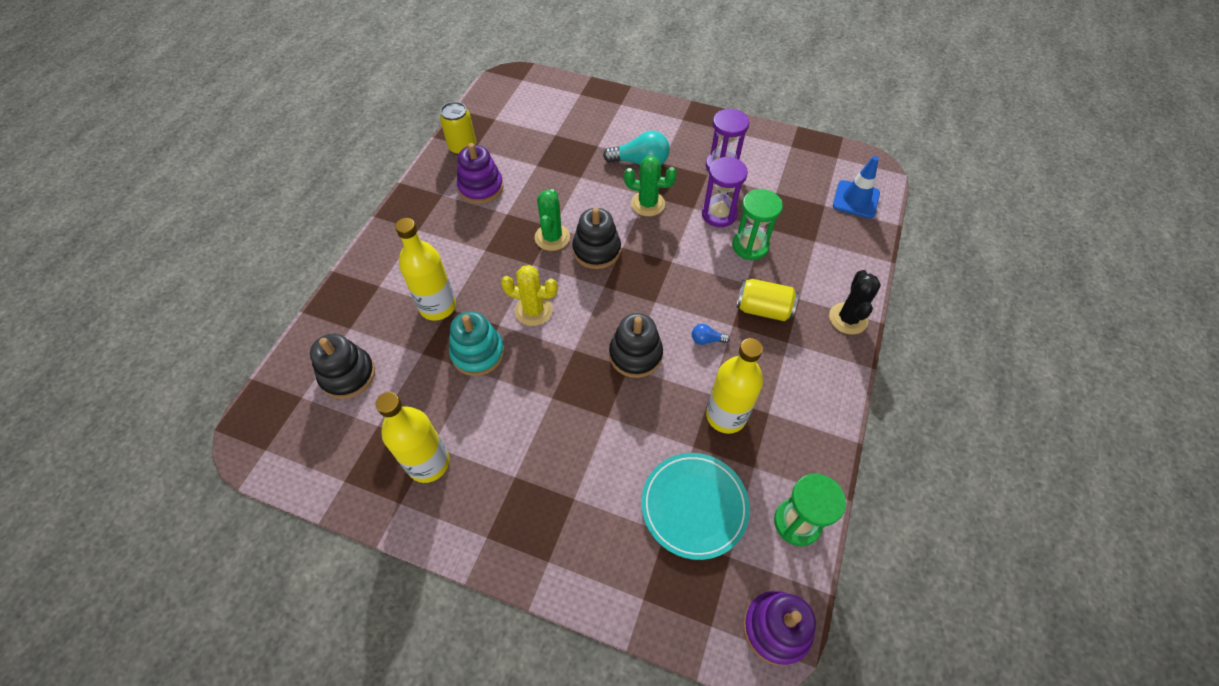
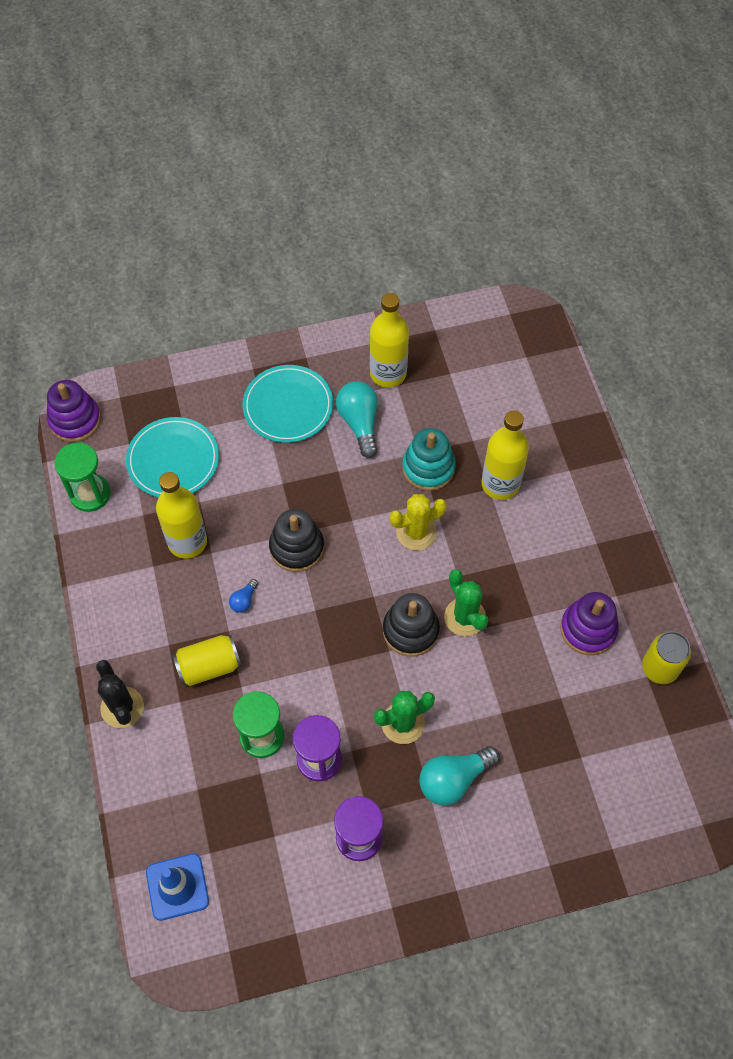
camera: 145 degrees right, 5 degrees up
(348, 375) = (511, 390): black stacking toy -> none
(497, 430) = (359, 423): none -> turquoise light bulb
(546, 491) = (288, 406): none -> turquoise plate
(706, 339) = (244, 600): blue light bulb -> blue light bulb turned 150 degrees clockwise

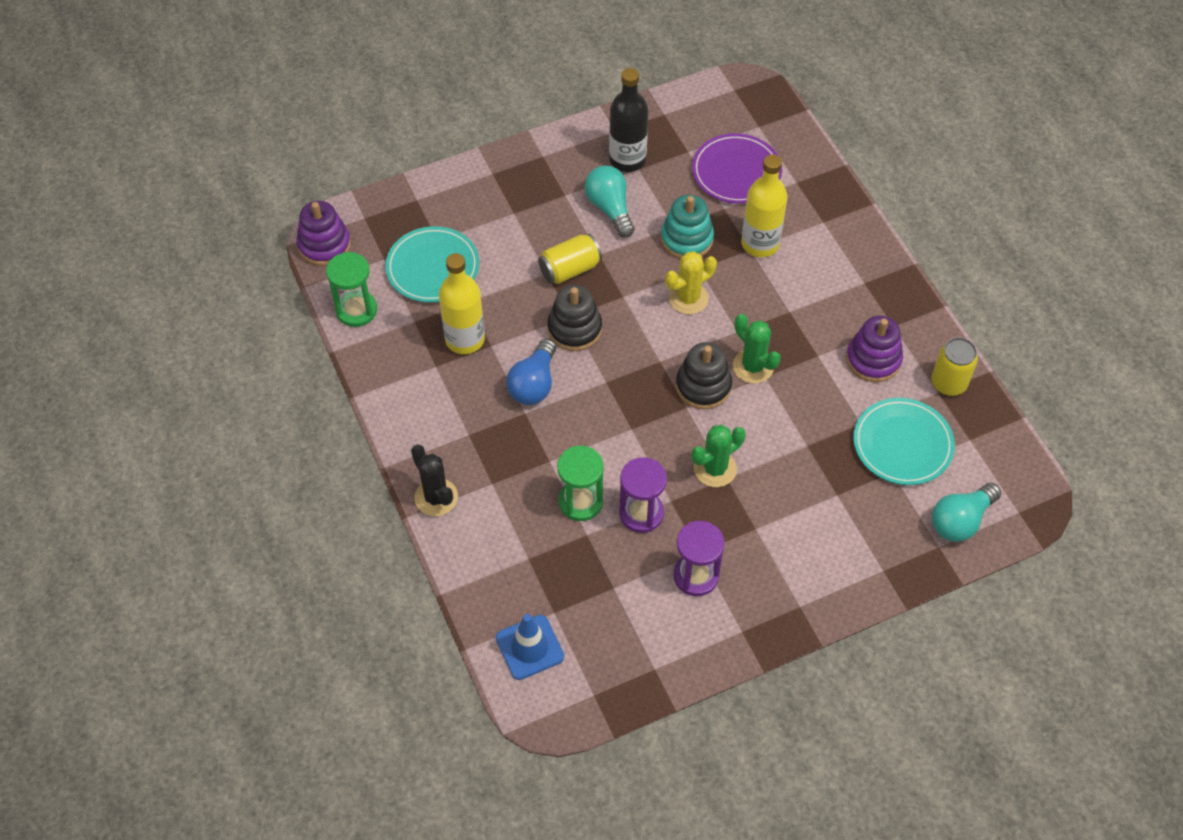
camera: 10 degrees left, 5 degrees down
(209, 666) = (513, 448): yellow can -> yellow can (570, 269)
(244, 600) = (534, 384): blue light bulb -> blue light bulb, size x2.05
(288, 406) = (535, 203): turquoise plate -> turquoise plate (902, 444)
(388, 373) = (627, 159): yellow bottle -> black bottle
(453, 779) = (775, 510): turquoise light bulb -> turquoise light bulb (960, 521)
(493, 403) = (736, 172): none -> purple plate

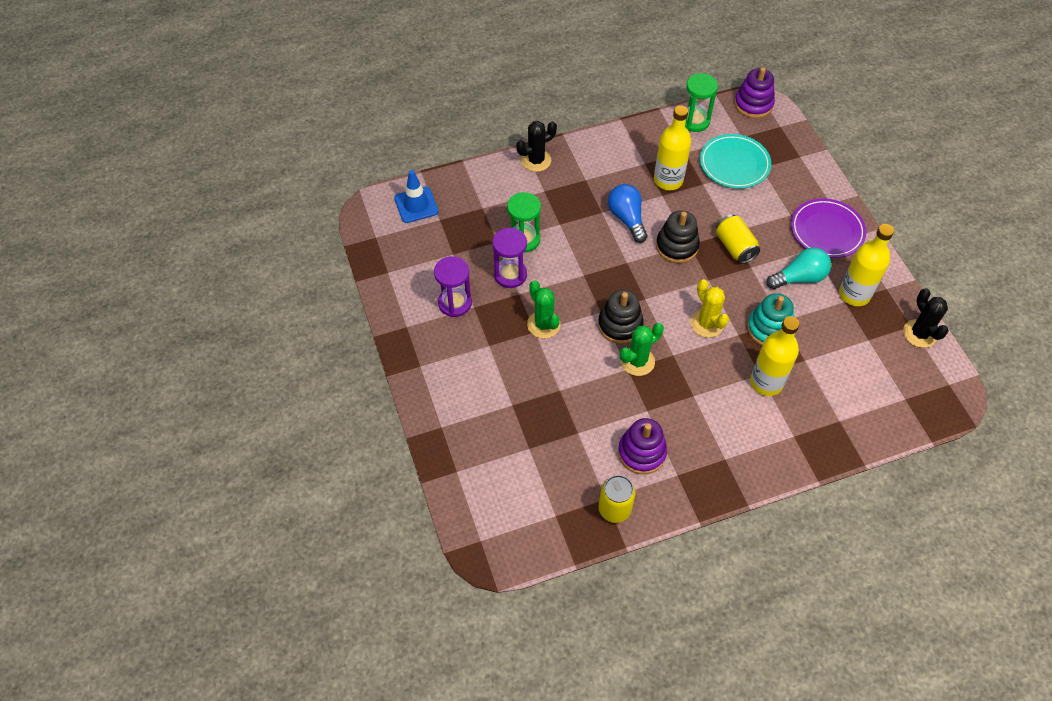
camera: 95 degrees right, 0 degrees up
(534, 384) = (627, 218): blue light bulb -> blue light bulb turned 45 degrees clockwise
(627, 159) = (854, 294): black bottle -> yellow bottle
(673, 107) = (919, 334): none -> black cactus
(736, 172) = (847, 374): purple plate -> purple plate (827, 231)
(902, 444) = (555, 461): turquoise plate -> none
(960, 521) = (478, 492): turquoise light bulb -> none

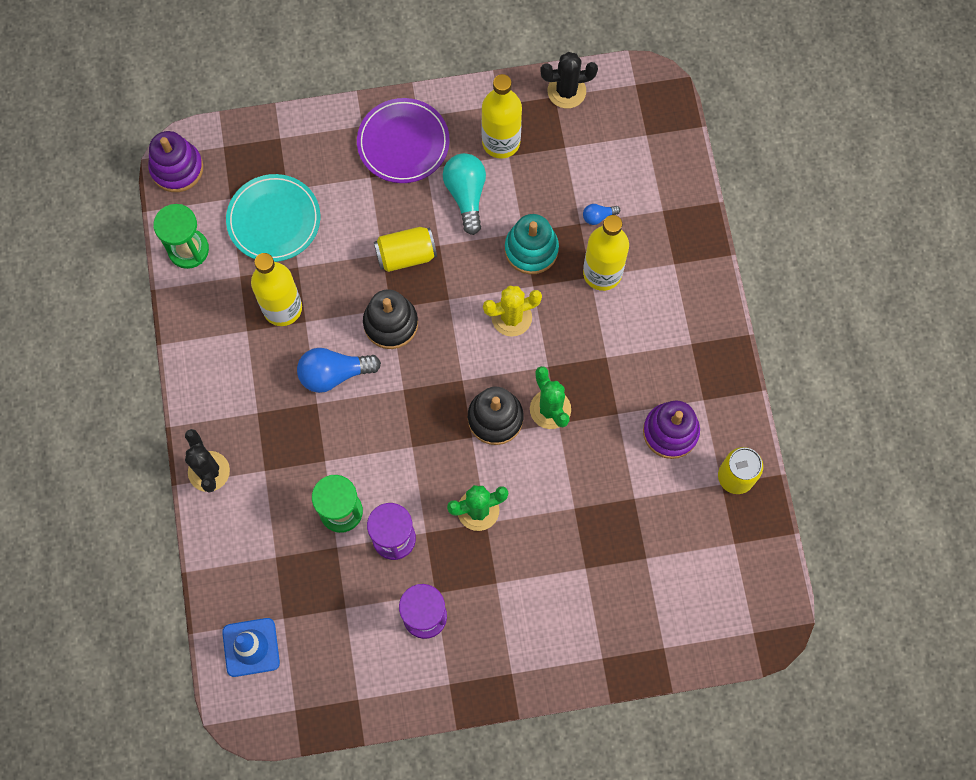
camera: 80 degrees left, 15 degrees up
(815, 372) = (598, 216): none -> blue light bulb

